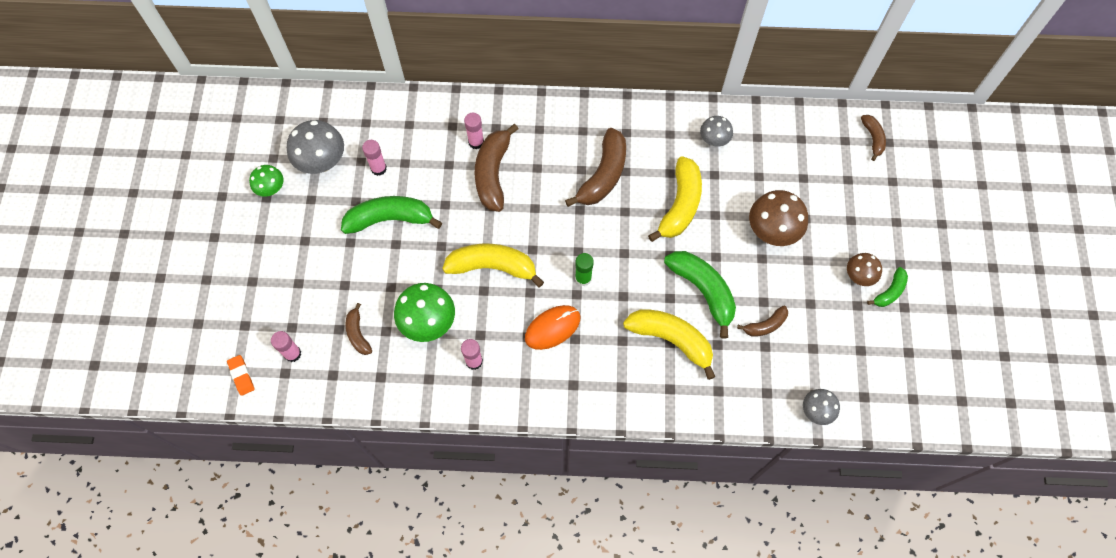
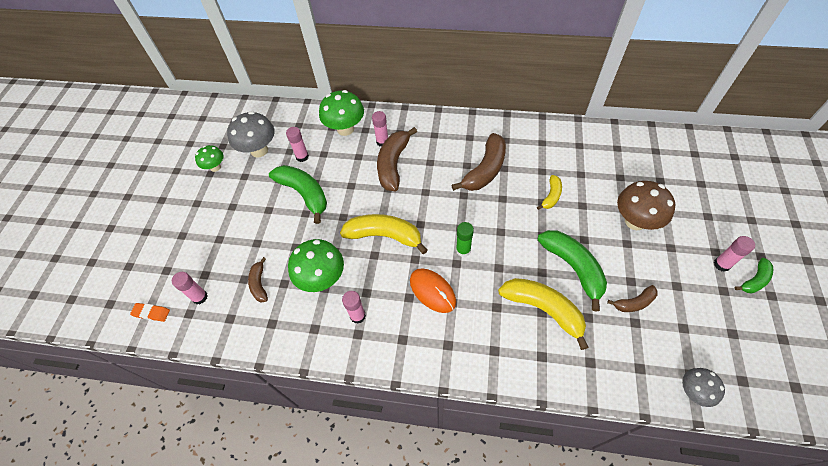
camera: 10 degrees right, 10 degrees down
(241, 376) = (151, 313): orange eraser -> orange eraser turned 60 degrees counterclockwise
(390, 219) = (304, 194): green banana -> green banana turned 45 degrees clockwise
(427, 126) = (345, 129): none -> green mushroom
(552, 328) = (432, 291): orange mouse -> orange mouse turned 75 degrees clockwise
(680, 205) = (551, 196): yellow banana -> yellow banana, size x0.53
(714, 140) = (579, 148): grey mushroom -> none
(858, 276) = (721, 264): brown mushroom -> pink glue stick
(873, 138) = (720, 153): brown banana -> none

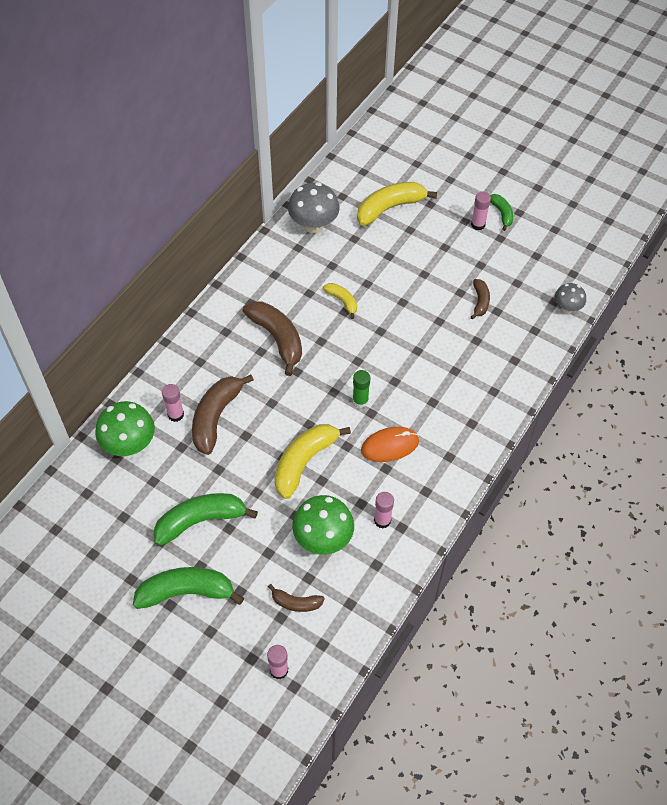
camera: 70 degrees left, 0 degrees up
(151, 313) = (272, 728): orange eraser -> none
(215, 167) = (93, 609): green mushroom -> none
(259, 150) = (99, 550): grey mushroom -> grey mushroom (313, 225)
(302, 157) = (142, 505): pink glue stick -> none
(393, 164) = (216, 417): brown banana -> brown banana turned 75 degrees clockwise
(543, 309) = (453, 368): yellow banana -> yellow banana (390, 208)
(573, 268) = (425, 325): green banana -> green banana (186, 592)
(635, 221) = (406, 255): brown mushroom -> none

